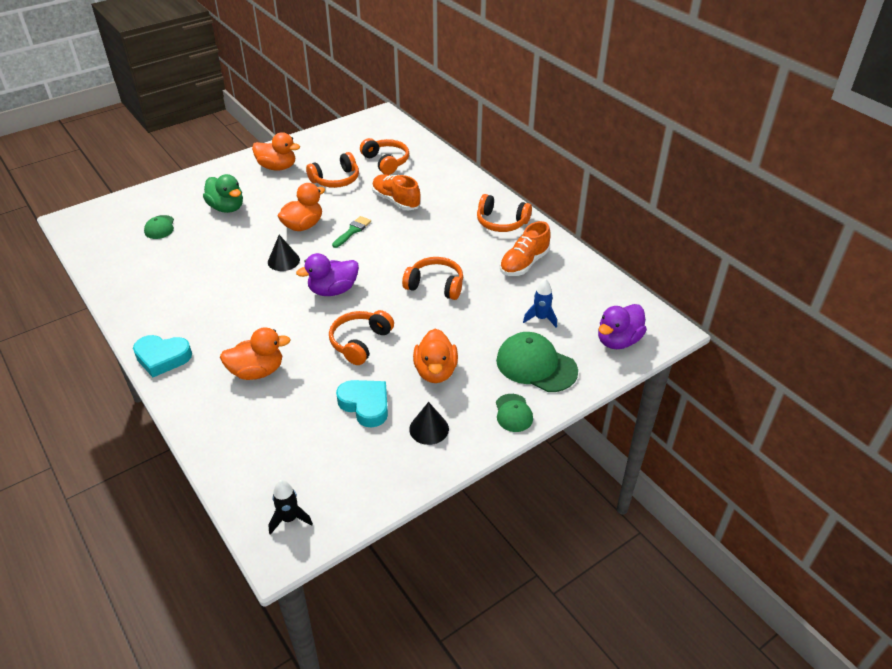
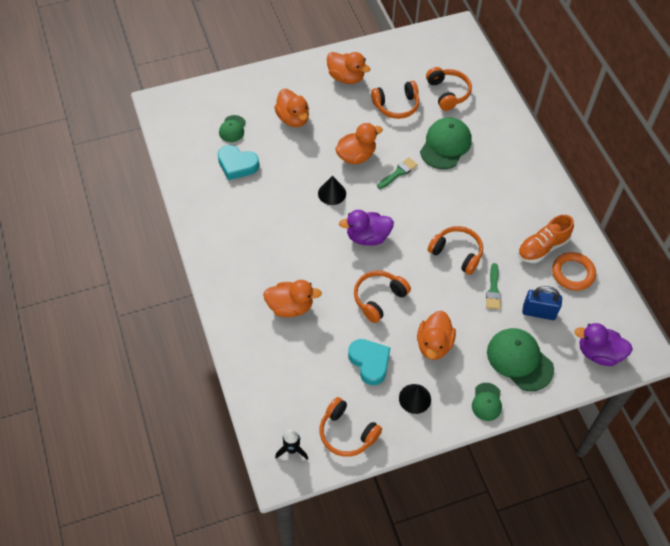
camera: 15 degrees right, 15 degrees up
(162, 358) = (218, 274): turquoise heart -> turquoise heart (237, 165)
(227, 208) = (293, 118): green duck -> orange duck
(396, 201) = (445, 145): orange shoe -> green cap
(485, 309) = (493, 290): none -> green brush
(501, 222) = (535, 194): orange headphones -> orange headphones (347, 433)
(541, 318) = (538, 312): blue rocket -> blue padlock
(563, 278) = (573, 273): none -> orange ring
(618, 341) = (598, 353): purple duck -> purple duck turned 45 degrees clockwise

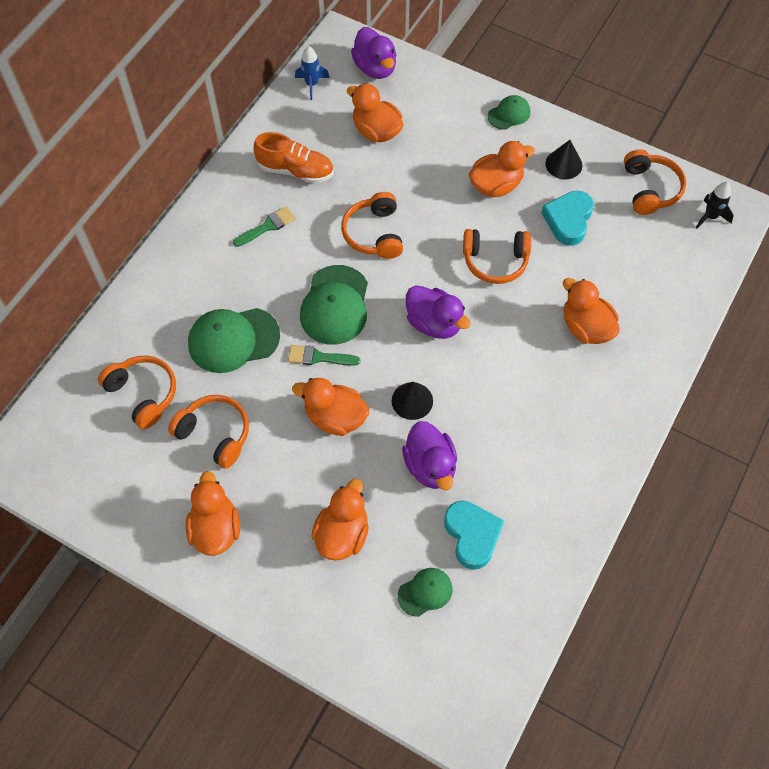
camera: 130 degrees left, 5 degrees up
(289, 174) = (430, 466): none -> purple duck
(448, 93) = (143, 394): orange headphones -> orange headphones turned 105 degrees clockwise
(493, 290) = (387, 178): green brush -> green brush (267, 226)
(519, 360) = (442, 116): green cap -> green cap (335, 305)
(538, 312) = (376, 131): blue padlock -> orange duck
(573, 273) = (303, 131): orange ring -> none
(612, 305) = (311, 84): none -> blue rocket

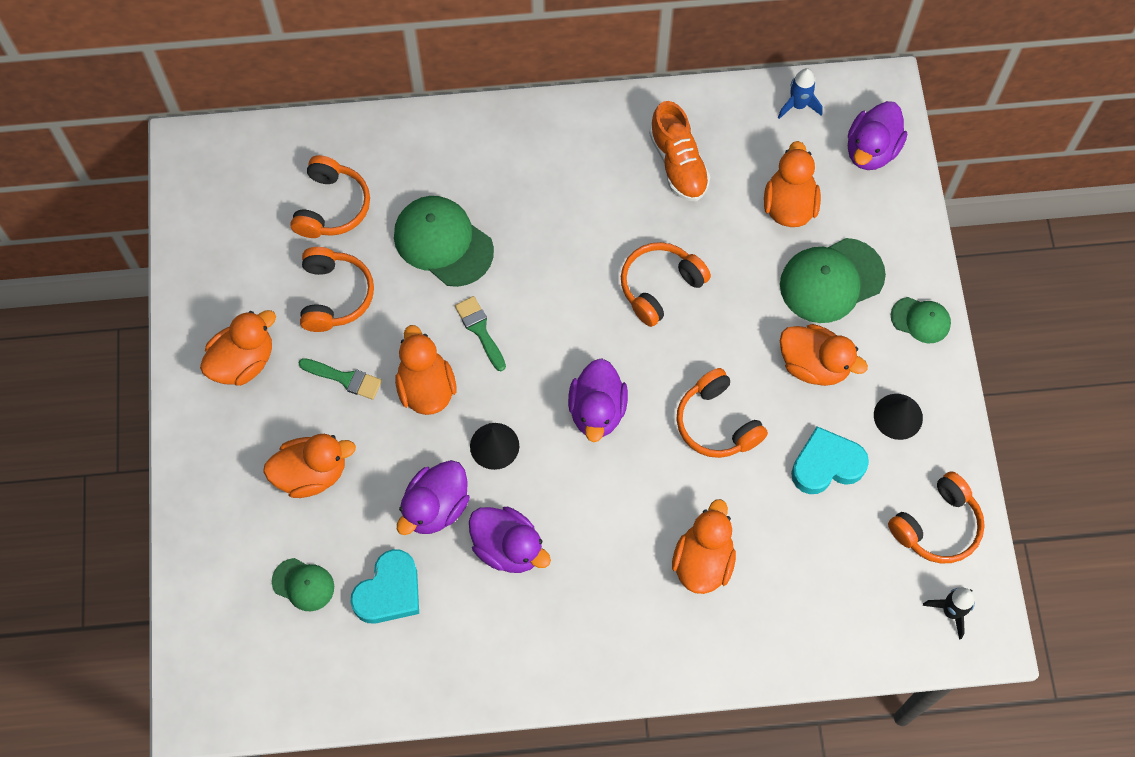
camera: 55 degrees right, 5 degrees up
(267, 226) = (592, 184): green brush -> green brush (345, 378)
(335, 305) = (548, 306): green cap -> green cap (831, 280)
(494, 438) = (508, 548): none -> purple duck

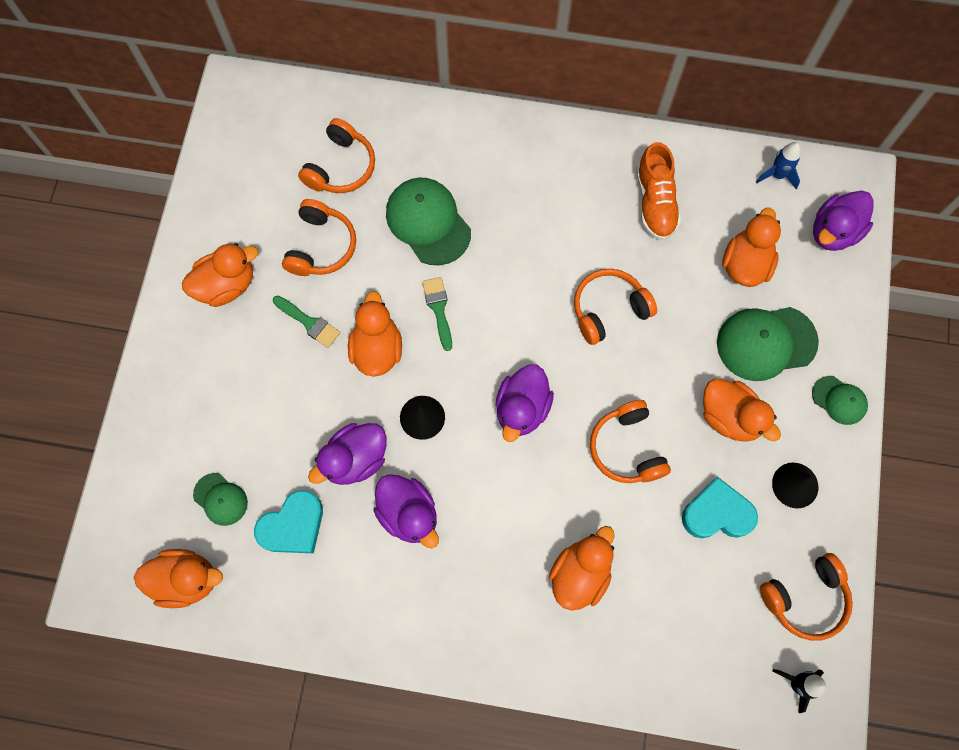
camera: 15 degrees right, 5 degrees up
(311, 473) = (256, 400): orange duck -> orange duck (186, 580)

